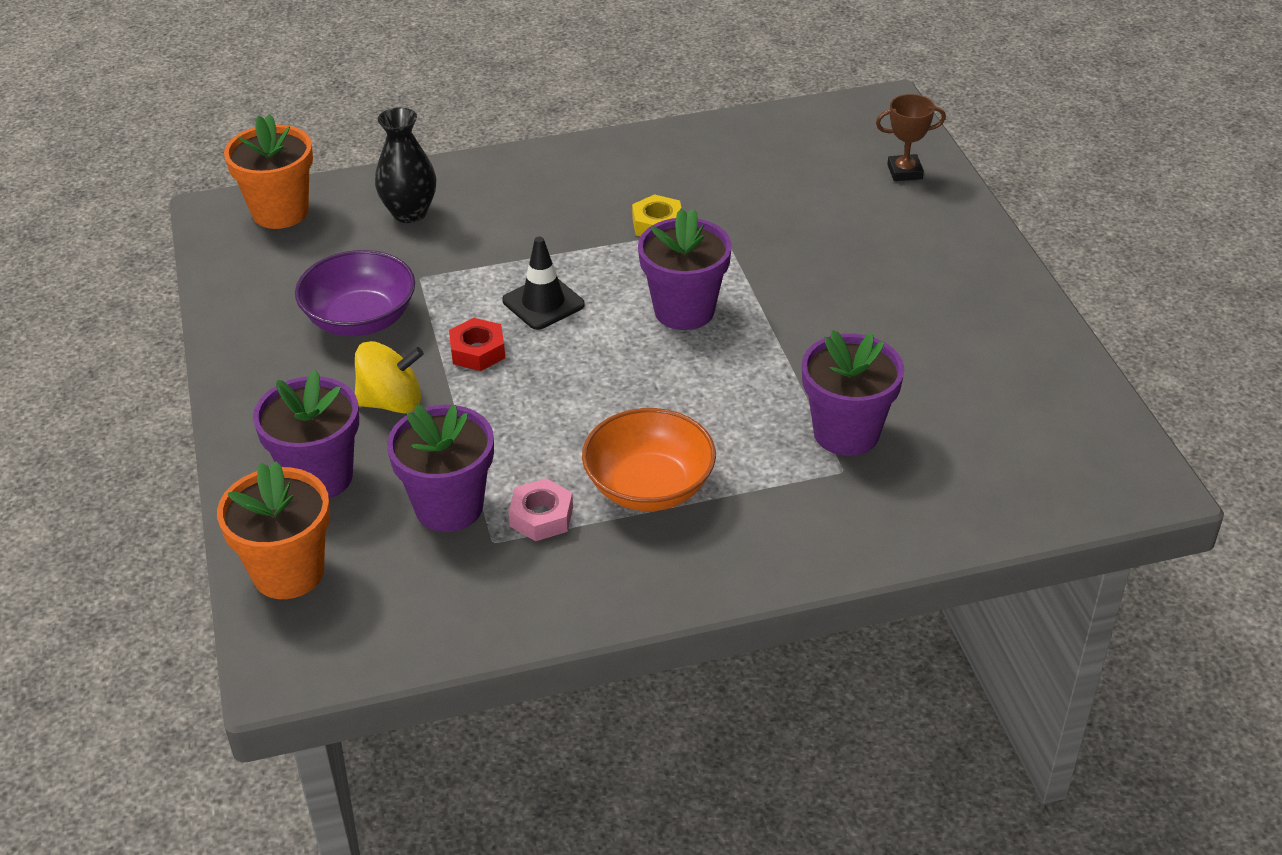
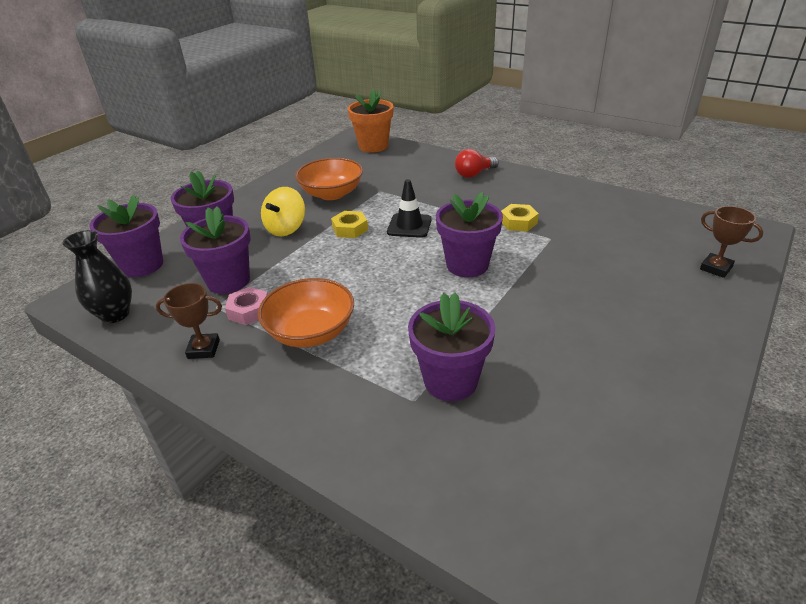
camera: 50 degrees right, 5 degrees down
(288, 572) = (142, 265): orange flower pot -> purple flower pot
(360, 319) = (332, 194): purple bowl -> orange bowl
(391, 402) = (286, 228): yellow spinning top -> yellow spinning top turned 75 degrees clockwise
(409, 213) = (418, 167): black vase -> black vase (115, 314)
(477, 351) = (350, 229): red nut -> yellow nut
(502, 184) = (474, 174): none -> red light bulb
(570, 584) = (203, 349): none -> brown trophy

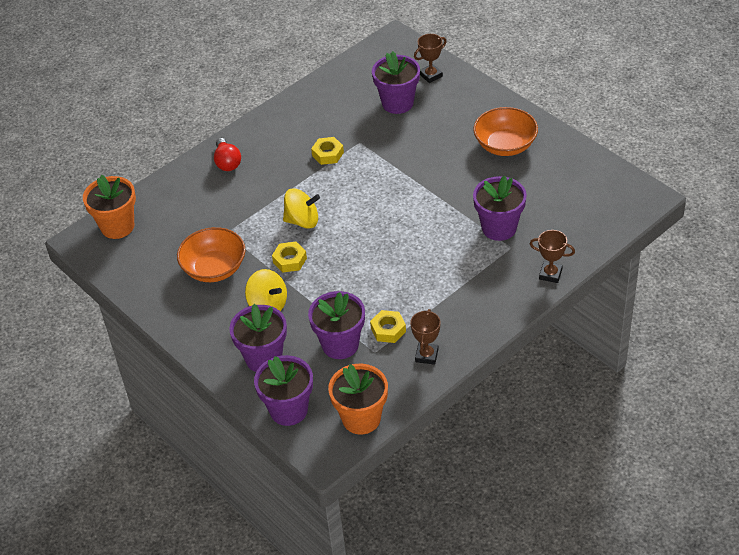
camera: 75 degrees left, 10 degrees up
(115, 314) = (361, 418): black vase -> orange flower pot
(249, 311) = (388, 330): pink nut -> yellow nut
(311, 332) = (427, 293): orange bowl -> orange bowl (505, 145)
(365, 459) = (550, 274): none -> brown trophy
(409, 226) = (302, 221): black traffic cone -> yellow spinning top
(467, 265) = (376, 196): purple flower pot -> purple flower pot (397, 103)

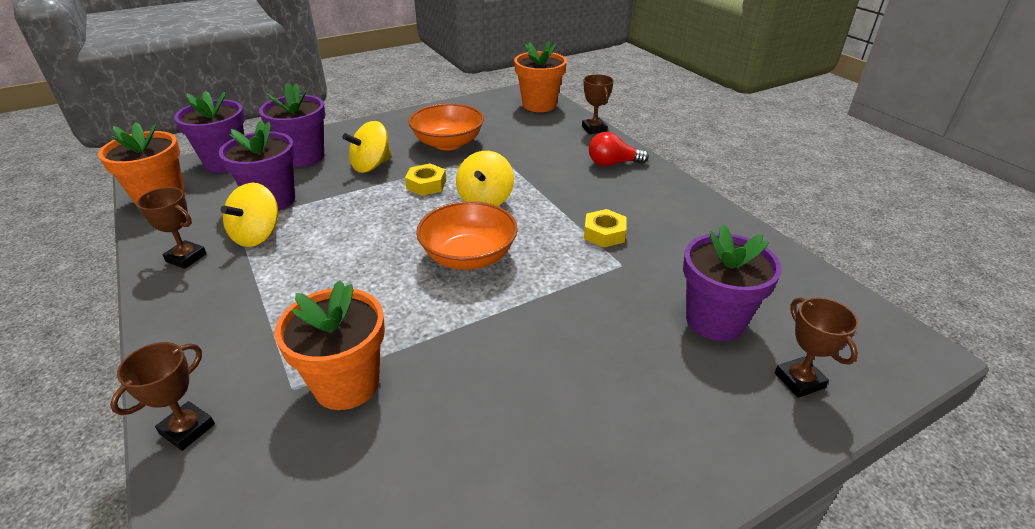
camera: 100 degrees right, 10 degrees down
(165, 181) = (594, 129): none -> brown trophy
(388, 330) = (257, 235): yellow nut -> yellow spinning top
(499, 228) = (346, 384): purple flower pot -> orange flower pot
(505, 145) = (560, 451): orange bowl -> orange bowl (468, 257)

